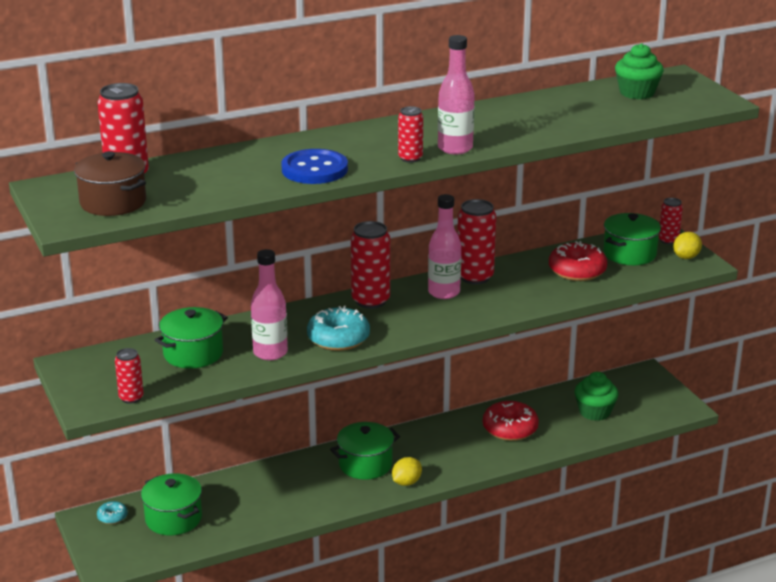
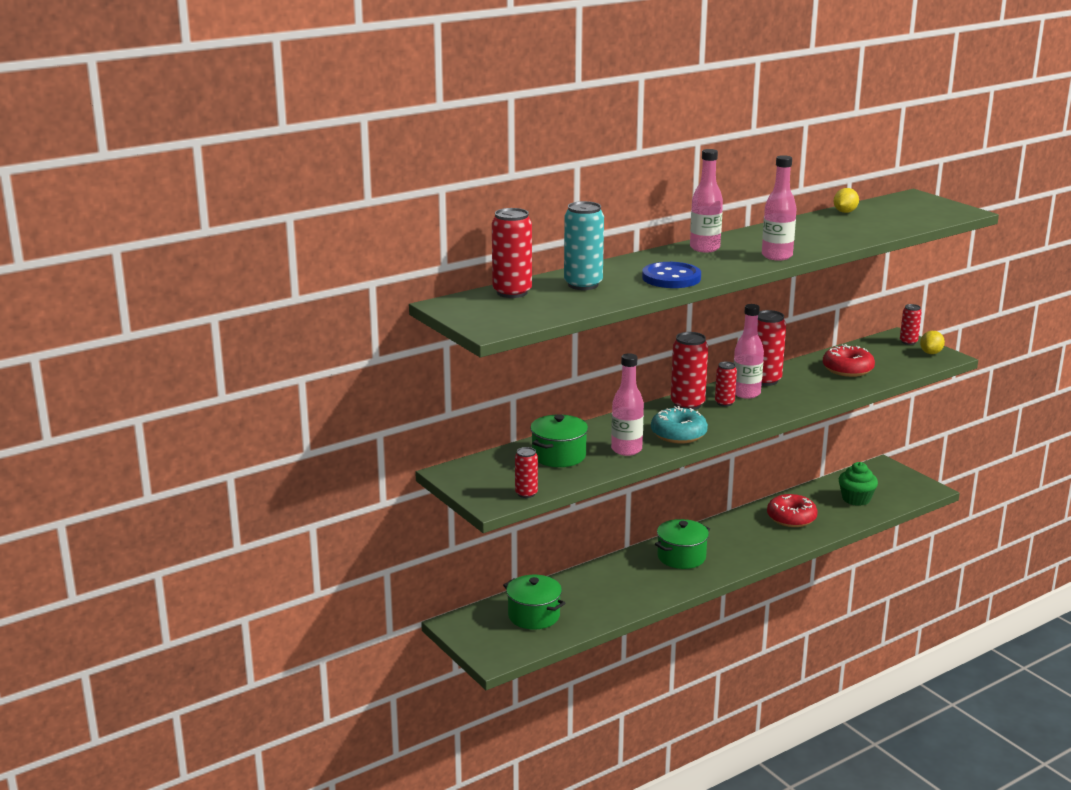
camera: 10 degrees left, 5 degrees down
(112, 517) = (477, 620): turquoise donut -> none
(113, 202) = (517, 312): brown pot -> none
(211, 171) = (583, 285): none -> turquoise can
(382, 132) = (704, 248): none -> pink bottle
(406, 482) = (725, 567): yellow lemon -> yellow lemon (845, 212)
(410, 158) = (745, 265): red can -> red can (724, 403)
(629, 254) = (883, 354): green pot -> none
(637, 93) = (893, 209): green cupcake -> none

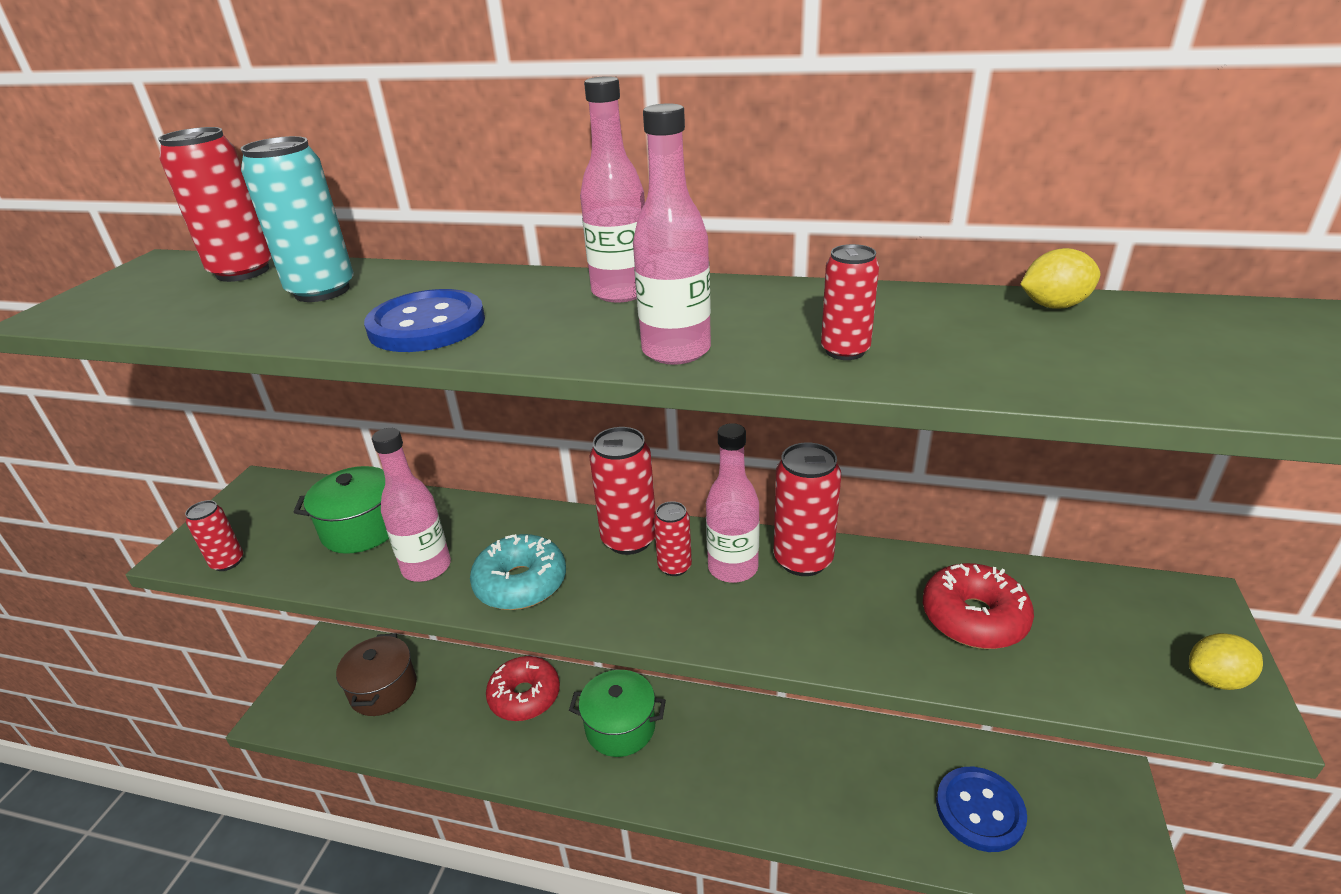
camera: 50 degrees right, 10 degrees up
(534, 616) = (383, 689): green pot -> brown pot
(791, 518) = (835, 771): red donut -> red donut (525, 696)
(856, 499) = (979, 810): green cupcake -> blue button
(908, 342) = (1202, 624): red can -> red can (845, 351)

